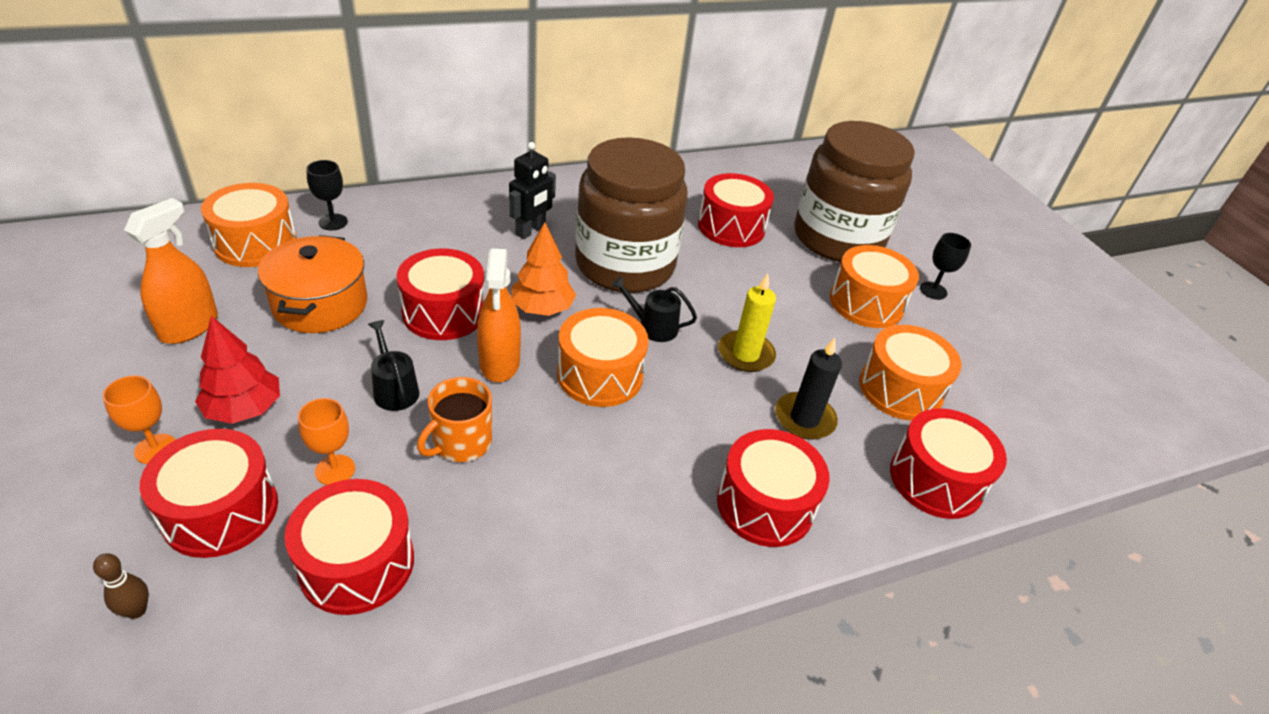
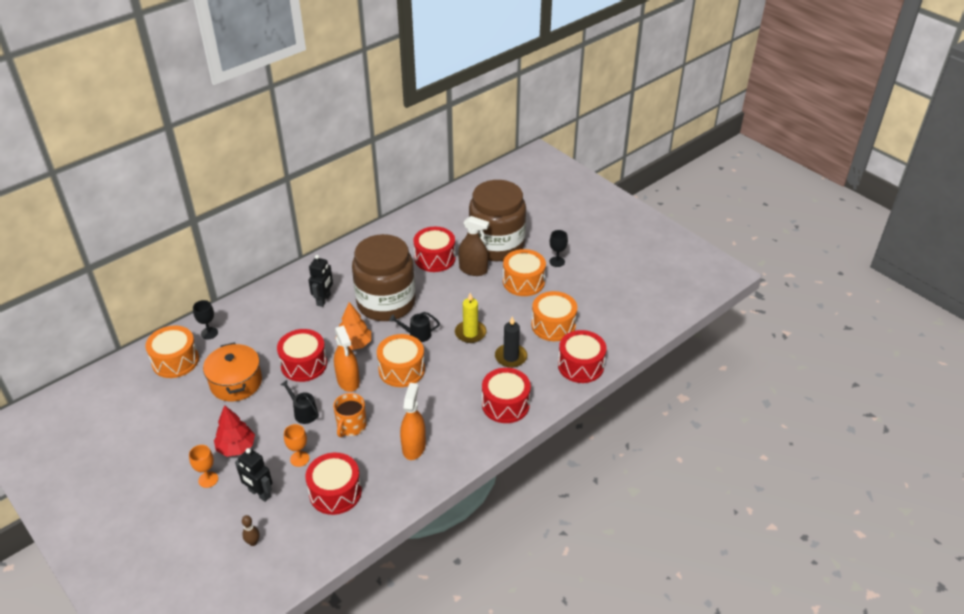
camera: 15 degrees left, 0 degrees up
(189, 327) = (176, 418): orange spray bottle -> orange spray bottle (414, 447)
(220, 511) = (259, 494): red drum -> black robot
(787, 260) = (473, 270): none -> brown spray bottle

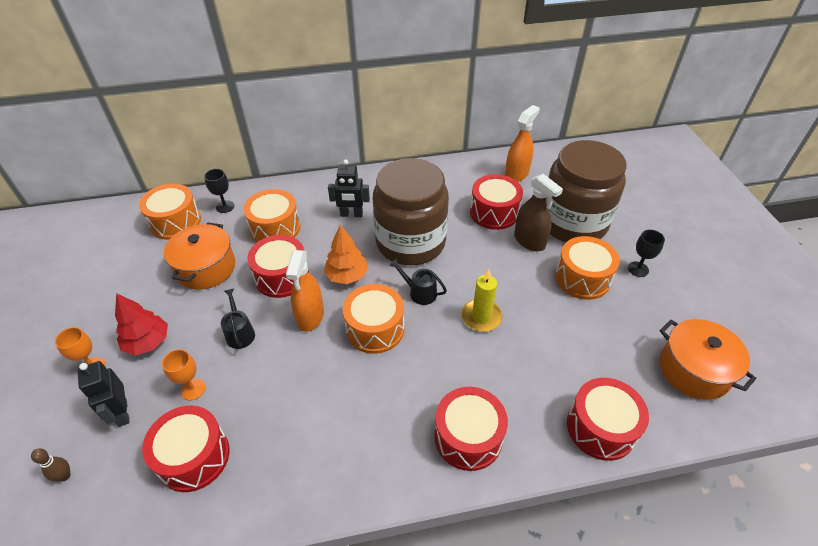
camera: 30 degrees right, 5 degrees up
(324, 300) = (351, 214): black robot -> black robot turned 45 degrees clockwise
(351, 426) = (274, 375): orange mug -> none
(414, 447) = (320, 441): orange spray bottle -> orange spray bottle (516, 174)
(511, 357) = (512, 371): black candle -> none
(553, 325) = (591, 351): orange drum -> orange drum (275, 228)
(619, 311) = (694, 370): none -> orange pot

